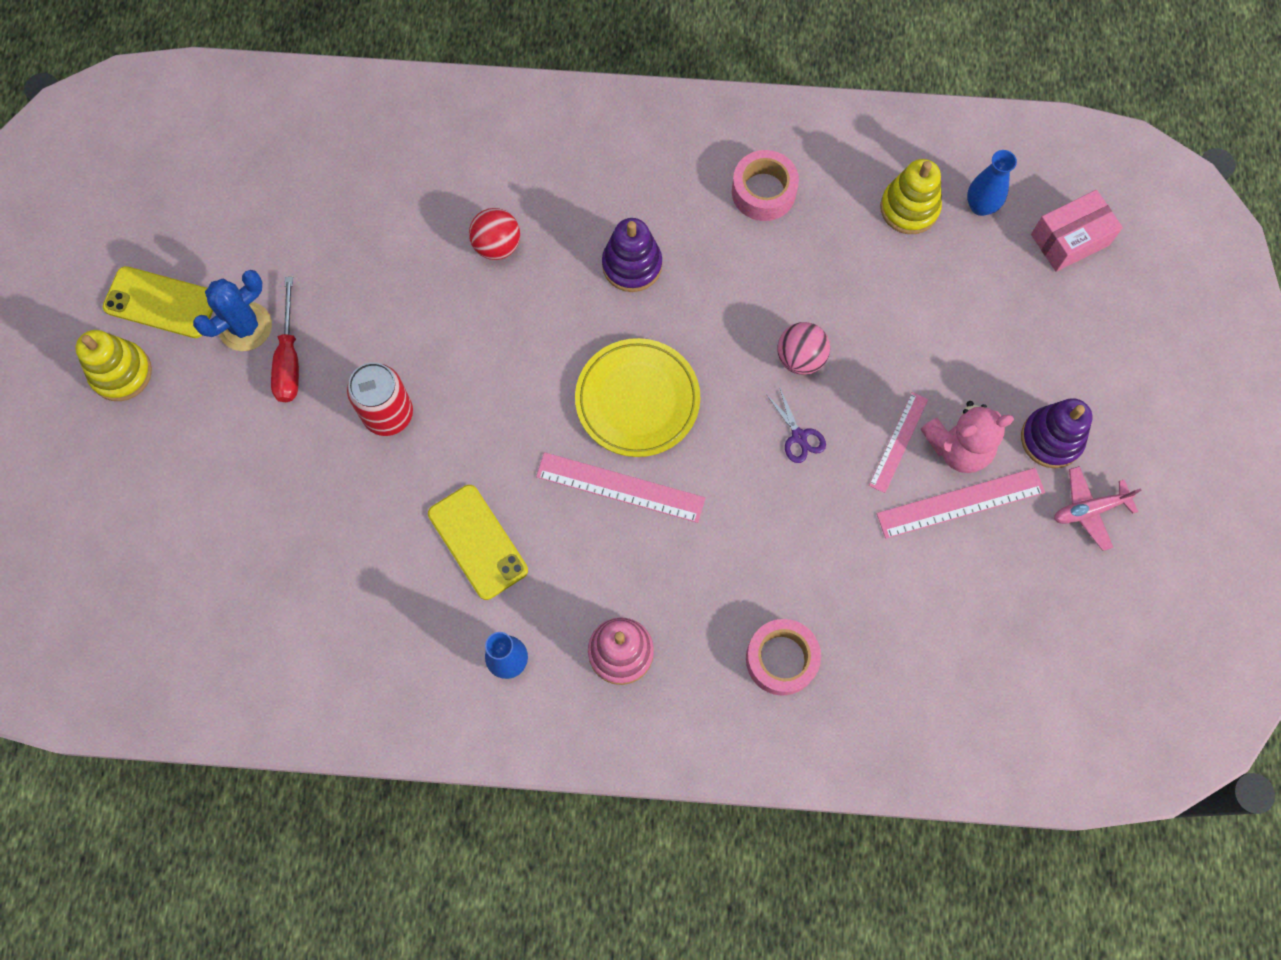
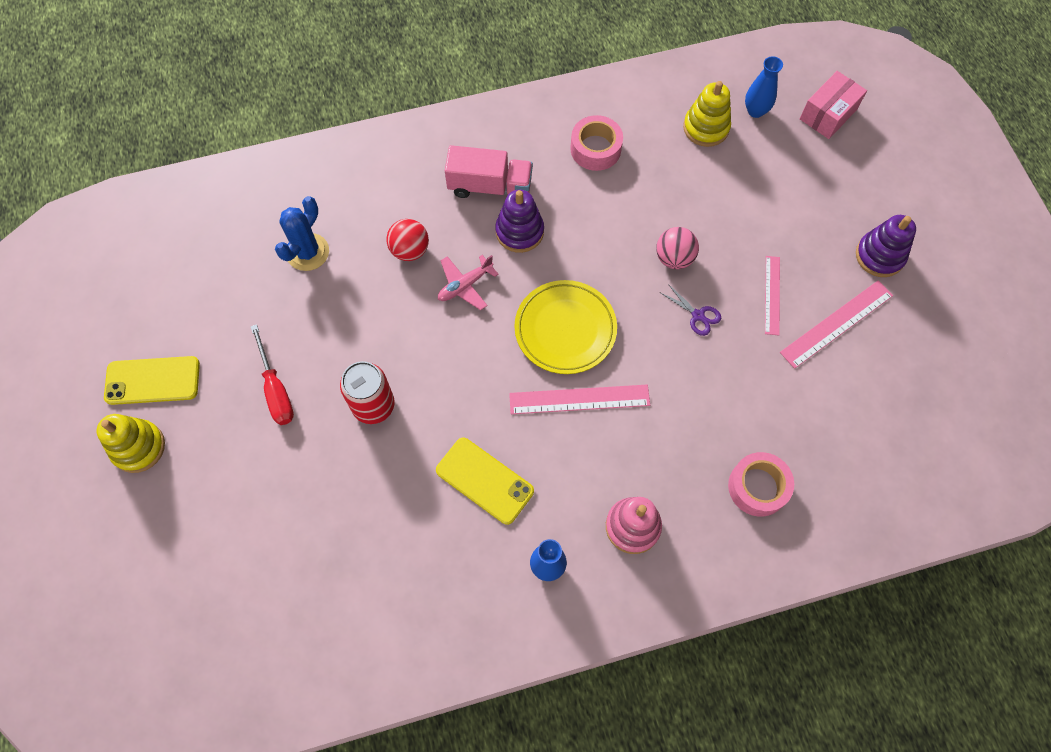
camera: 20 degrees left, 5 degrees down
(245, 327) = (230, 376): blue cactus -> blue cactus (307, 252)
(619, 198) = (490, 186): none -> pink truck
(958, 447) = (817, 284): pink teddy bear -> none
(1089, 510) = (929, 297): pink plane -> pink plane (465, 285)

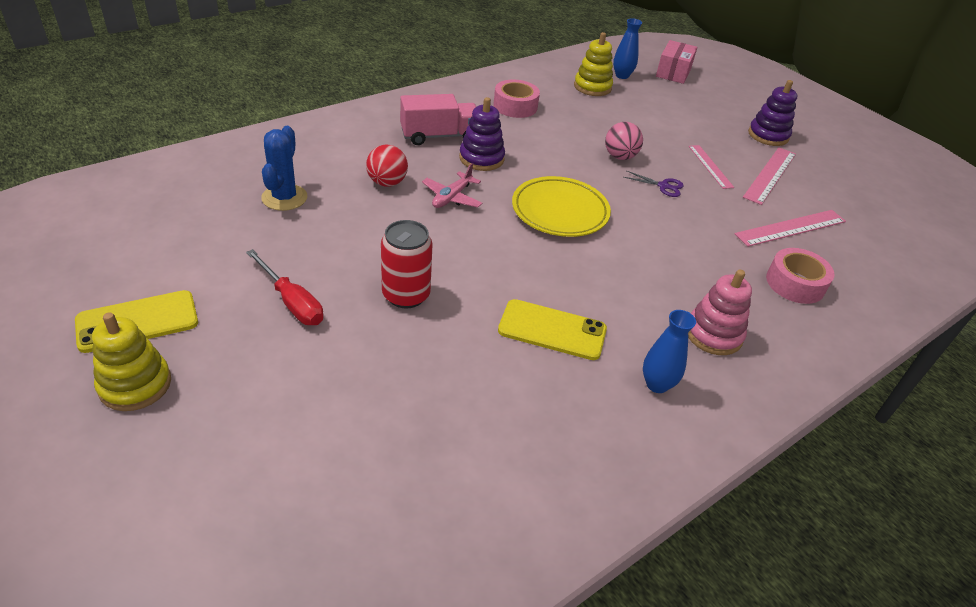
camera: 25 degrees left, 25 degrees down
(579, 399) = (603, 254): pink ruler -> pink ruler (790, 227)

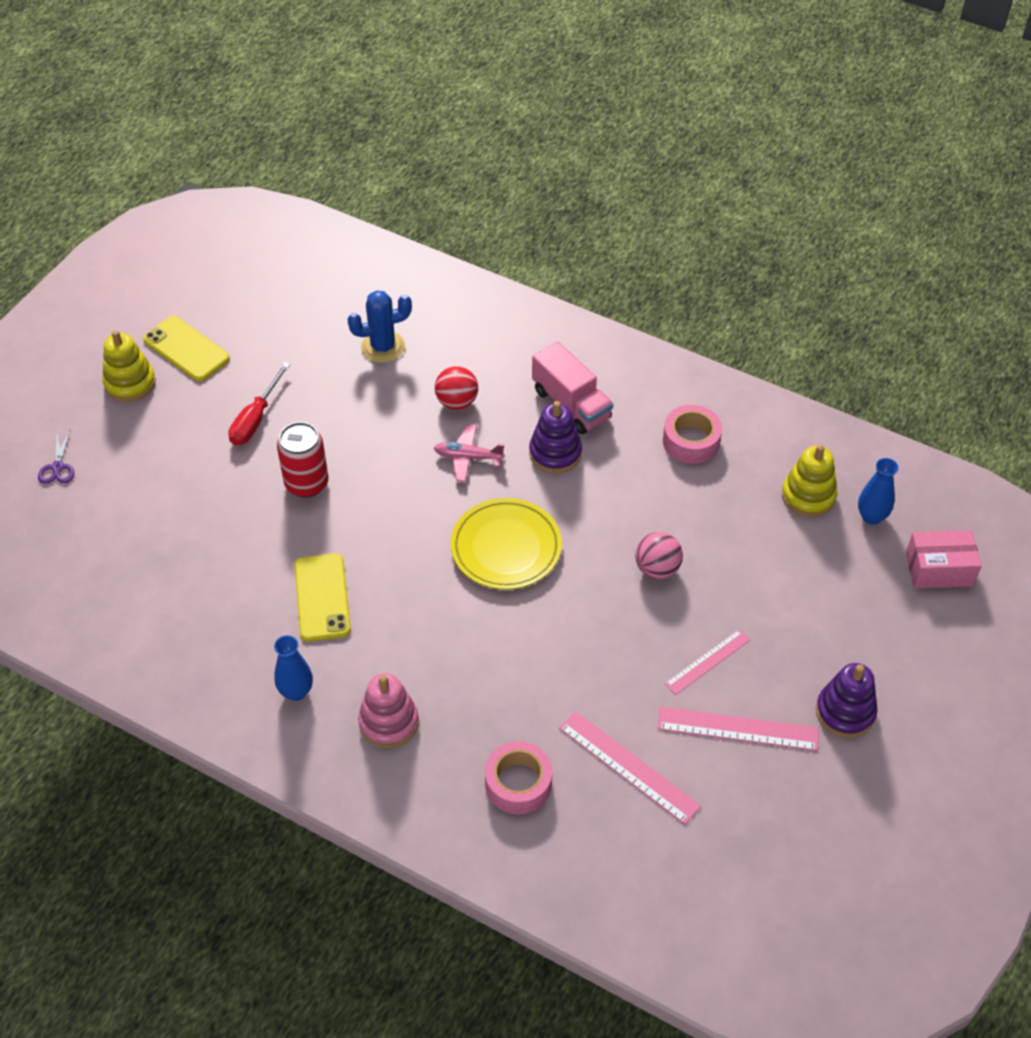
camera: 70 degrees right, 10 degrees up
(663, 186) = (624, 625): purple scissors -> purple scissors (57, 467)

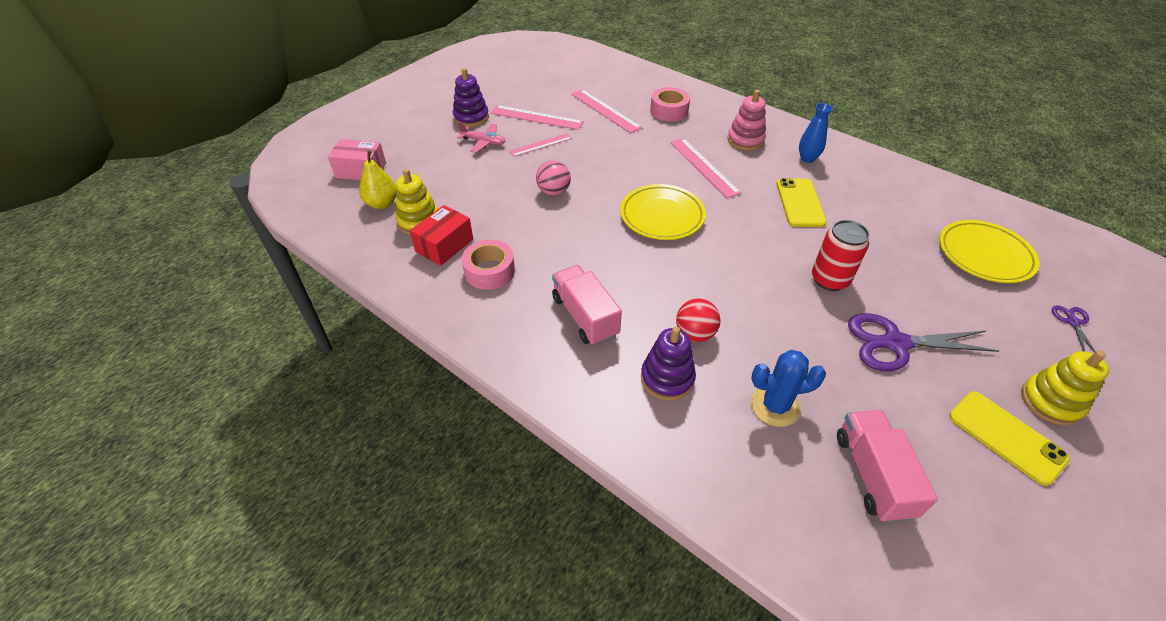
camera: 170 degrees left, 5 degrees down
(110, 543) = (984, 255): none -> yellow plate
(255, 419) = (895, 343): red screwdriver -> purple scissors
(310, 308) = (872, 475): none -> pink truck
(454, 649) = (703, 167): none -> pink ruler
(468, 457) = (687, 283): pink plane -> pink plane (483, 142)
(555, 453) = (610, 276): purple stacking toy -> purple stacking toy (667, 378)
(758, 466) = (444, 245): none -> red box
(871, 516) = (382, 203): blue vase -> yellow pear

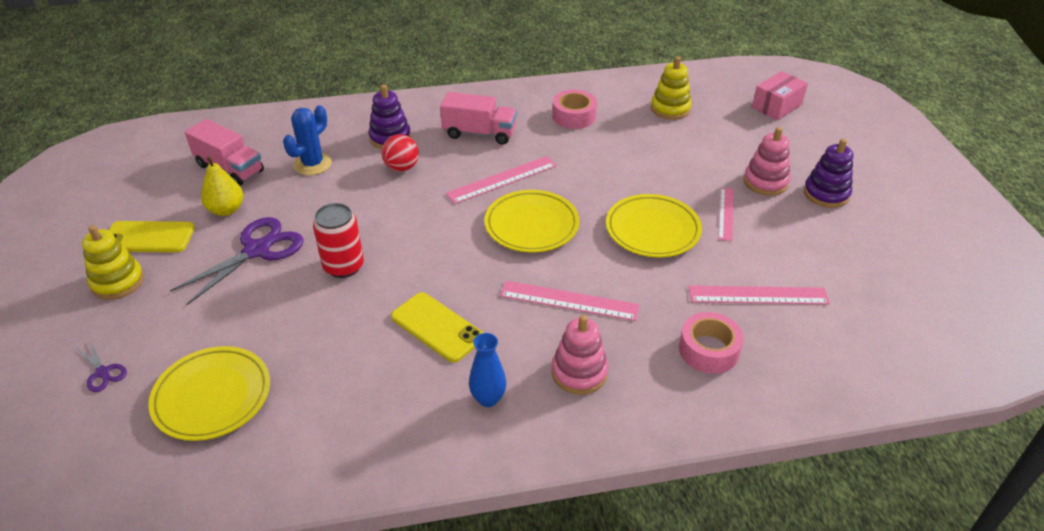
camera: 130 degrees right, 5 degrees down
(382, 203) = (713, 101): yellow pear -> yellow pear (226, 210)
(444, 245) = (626, 109): red box -> none
(483, 142) = (765, 182): pink plane -> pink stacking toy
(536, 117) = (787, 236): pink ruler -> pink ruler (502, 179)
(554, 192) = (636, 185): pink ball -> none
(596, 165) = (652, 230): none -> yellow plate

